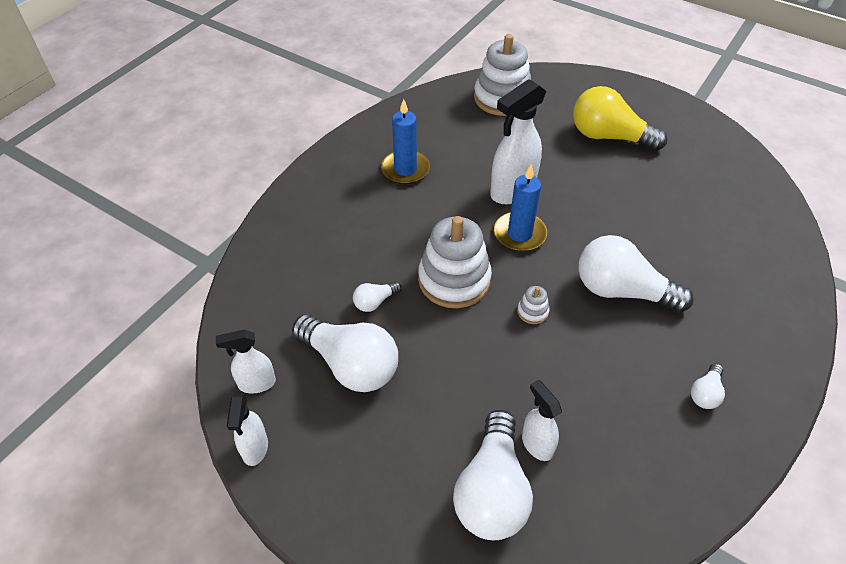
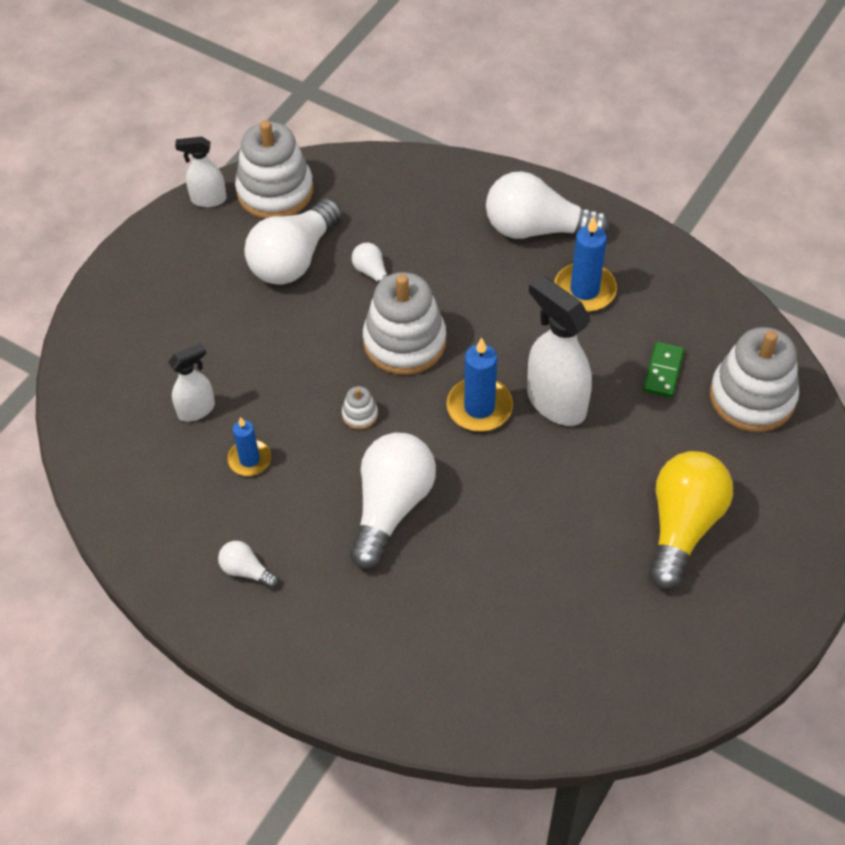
camera: 90 degrees right, 5 degrees up
(256, 383) = (275, 191): white spray bottle -> white stacking toy
(482, 135) = (663, 371): none -> green domino
(492, 490) = (153, 372): white light bulb -> white light bulb (537, 229)
(589, 395) = (249, 459): none -> blue candle

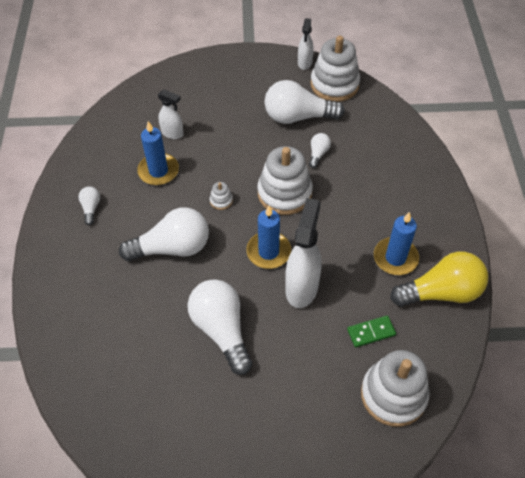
camera: 55 degrees right, 0 degrees up
(208, 199) = (304, 63): white spray bottle -> white spray bottle turned 135 degrees counterclockwise
(249, 459) = (158, 171): blue candle -> blue candle, size x1.54
(537, 229) = (418, 210): white light bulb -> white light bulb (222, 330)
(682, 526) = (263, 405): yellow light bulb -> yellow light bulb (441, 292)

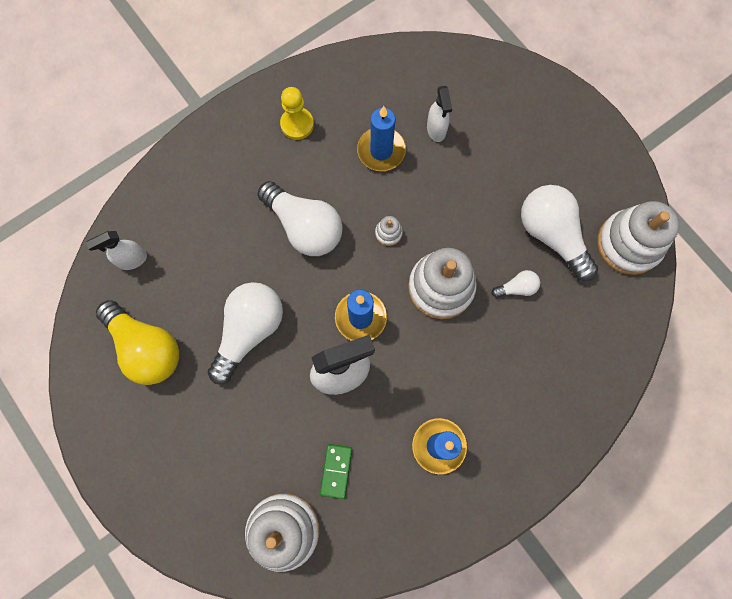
camera: 55 degrees right, 20 degrees up
(91, 208) = (297, 124): white light bulb -> yellow pawn
(304, 63) = (636, 192): white spray bottle -> white spray bottle (132, 260)
(371, 332) = (336, 471): green domino -> green domino turned 60 degrees clockwise
(441, 292) = (428, 515): yellow light bulb -> yellow light bulb (146, 347)

